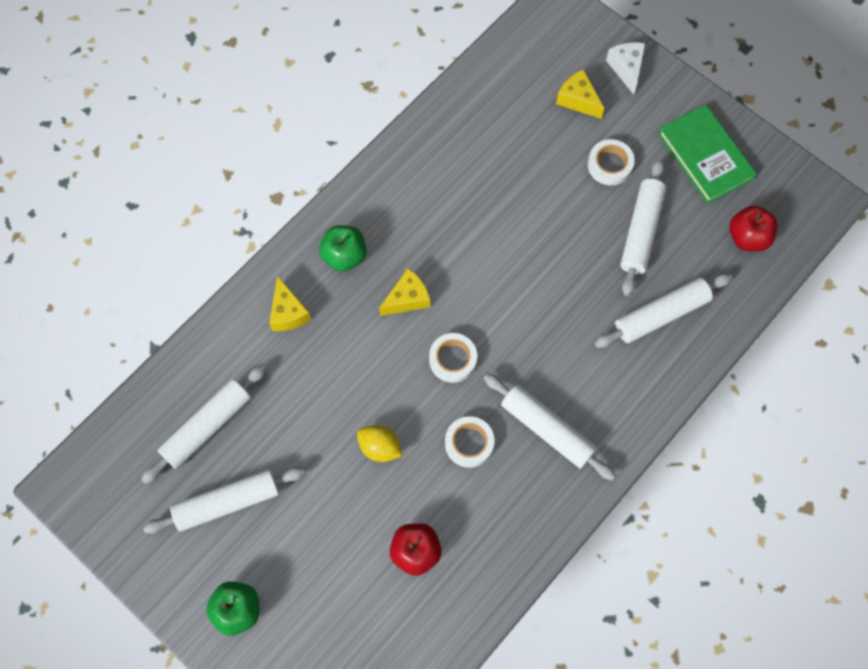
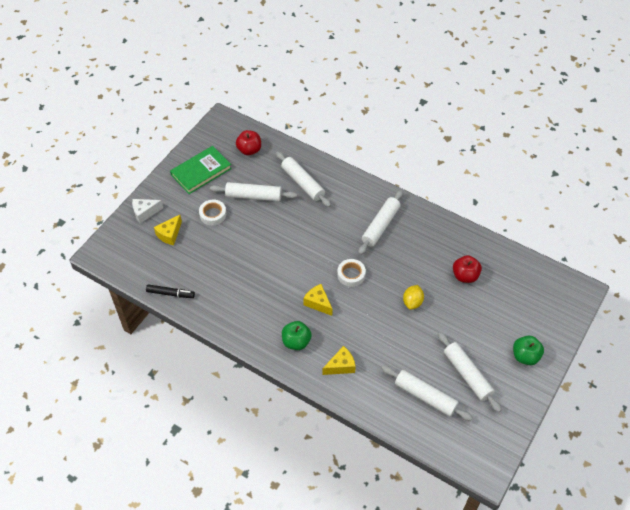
camera: 100 degrees left, 15 degrees down
(465, 93) = (170, 293): none -> black marker
(469, 443) = (398, 260): white tape -> none

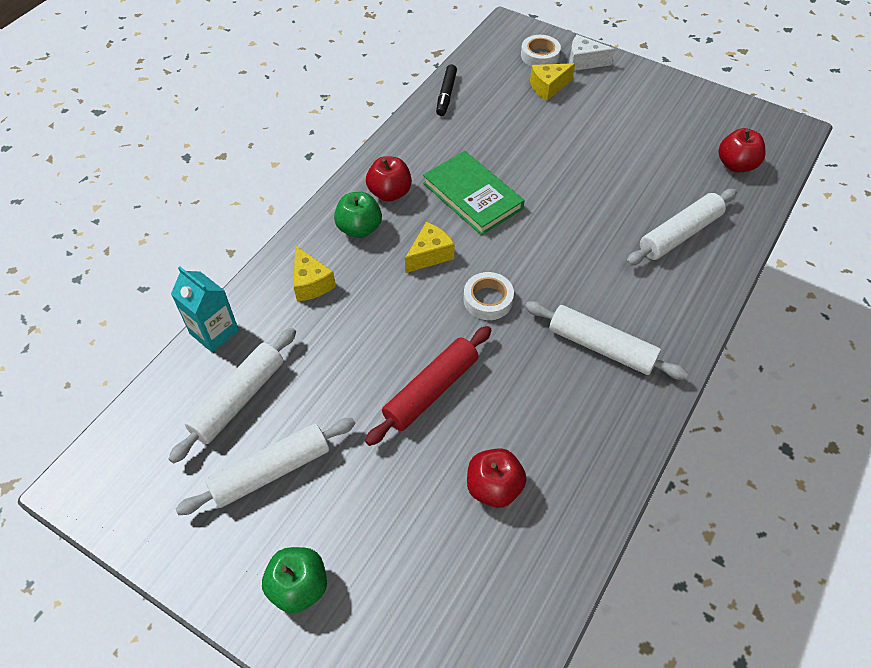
camera: 90 degrees right, 0 degrees up
(145, 213) = (584, 62): white cheese -> white cheese turned 60 degrees counterclockwise
(169, 234) = (548, 87): yellow cheese -> yellow cheese turned 60 degrees counterclockwise
(201, 171) = (674, 112): green book -> green book (472, 196)
(213, 214) = (592, 129): white tape -> white tape (540, 56)
(253, 196) = (637, 173): white rolling pin -> none
(265, 326) = (389, 193): none -> red apple
(380, 416) = (214, 332): none -> turquoise carton
(412, 302) = (431, 390): yellow lemon -> red rolling pin

